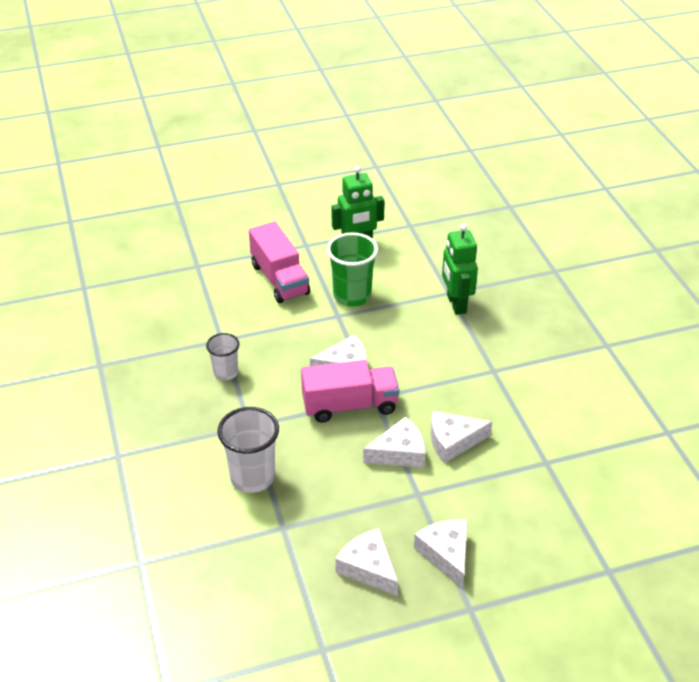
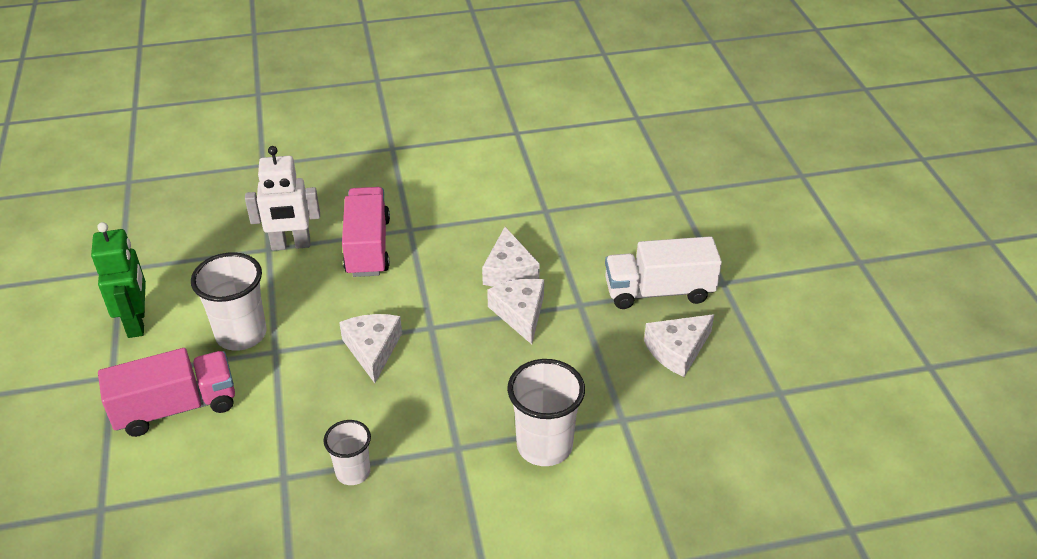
camera: 85 degrees left, 0 degrees up
(350, 405) = (440, 349): pink truck -> pink truck (368, 247)
(352, 296) = (241, 334): green cup -> white cup
(446, 554) = (658, 291): white cheese -> white truck
(456, 304) = (291, 245): green robot -> white robot

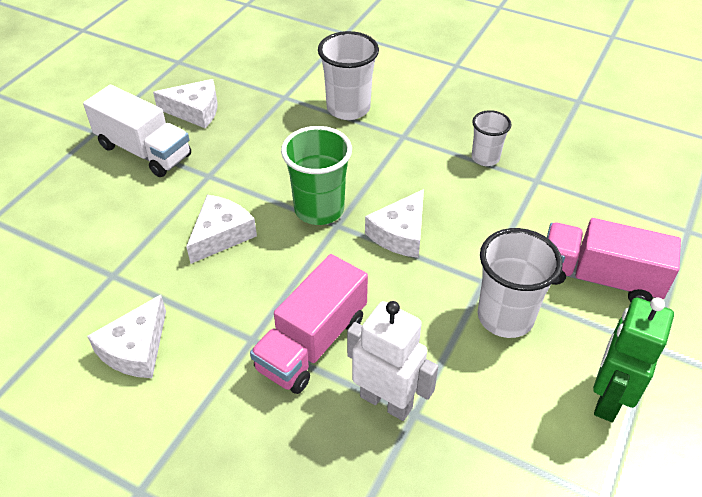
camera: 140 degrees left, 5 degrees up
(458, 330) = (319, 209): none -> green cup
(520, 313) = (259, 194): white cheese -> white cheese (136, 349)

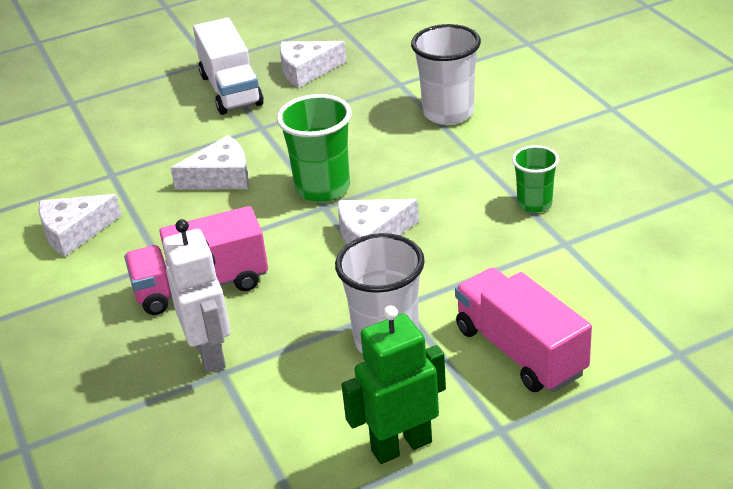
camera: 40 degrees right, 10 degrees down
(195, 111) = (306, 71): white cheese -> white cheese turned 120 degrees clockwise
(485, 158) = (534, 204): white cup -> green cup

